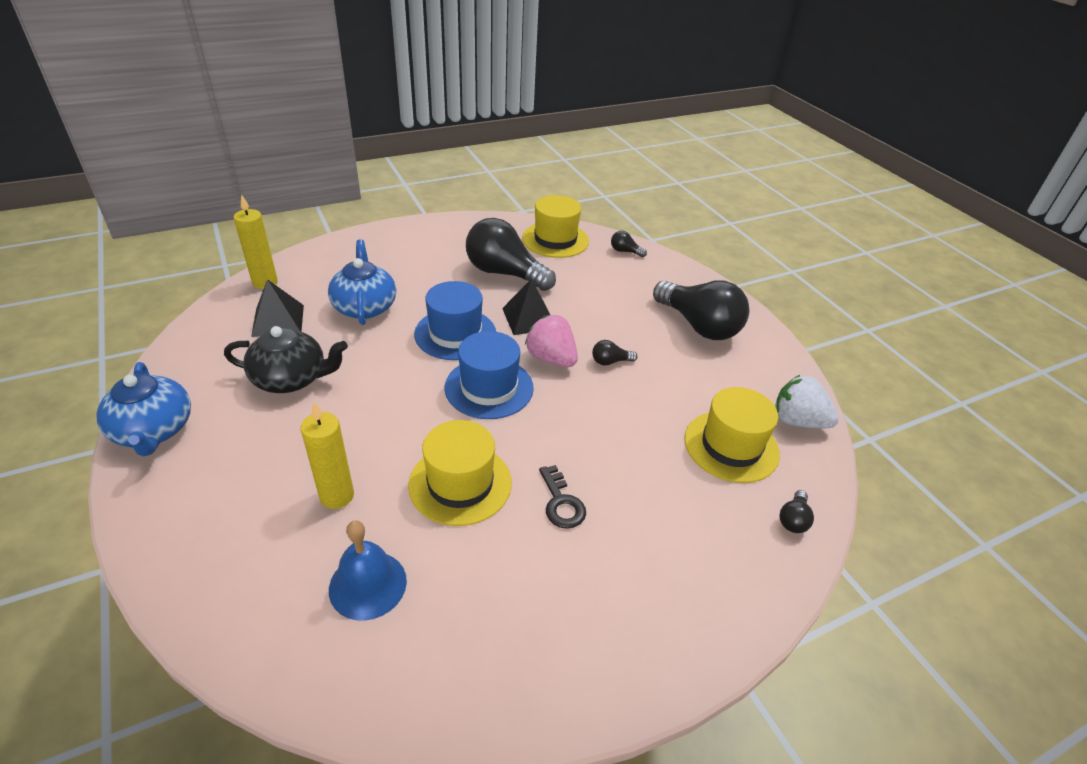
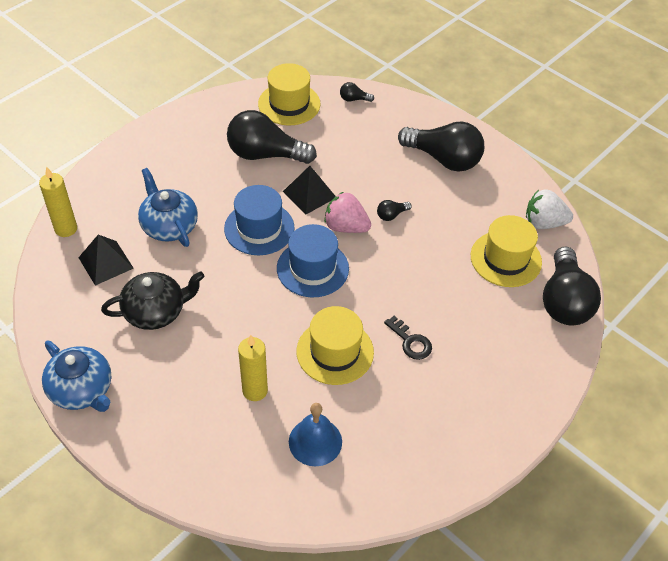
camera: 20 degrees left, 10 degrees up
(793, 519) = (564, 301): black light bulb -> black light bulb, size x2.43

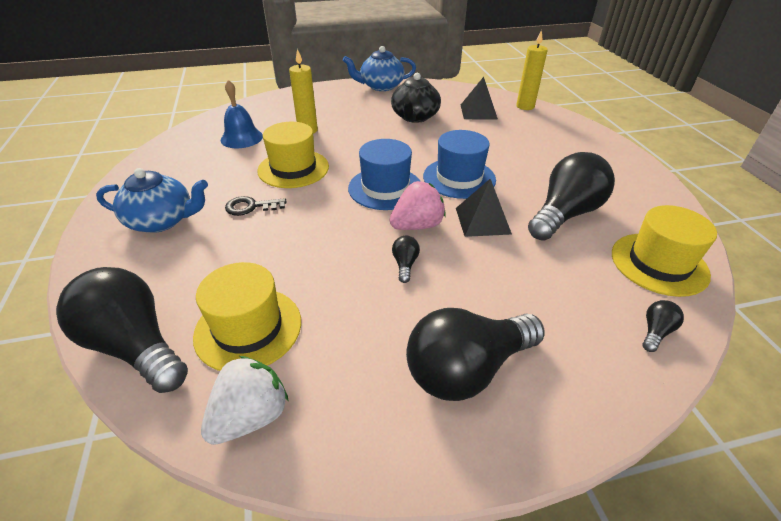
camera: 125 degrees right, 10 degrees down
(169, 226) = (497, 141): blue teapot -> blue teapot (162, 220)

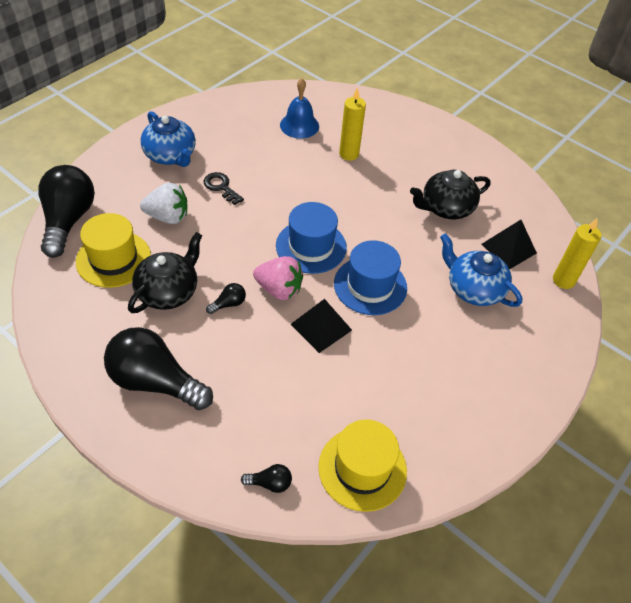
camera: 50 degrees right, 10 degrees up
(251, 416) = (57, 299): white strawberry -> white strawberry (168, 217)
(293, 168) = (287, 179): yellow hat -> none
(345, 301) = (168, 291): none -> black teapot
(381, 86) = (480, 154): blue teapot -> blue teapot (473, 289)
(565, 214) = (380, 380): black light bulb -> none

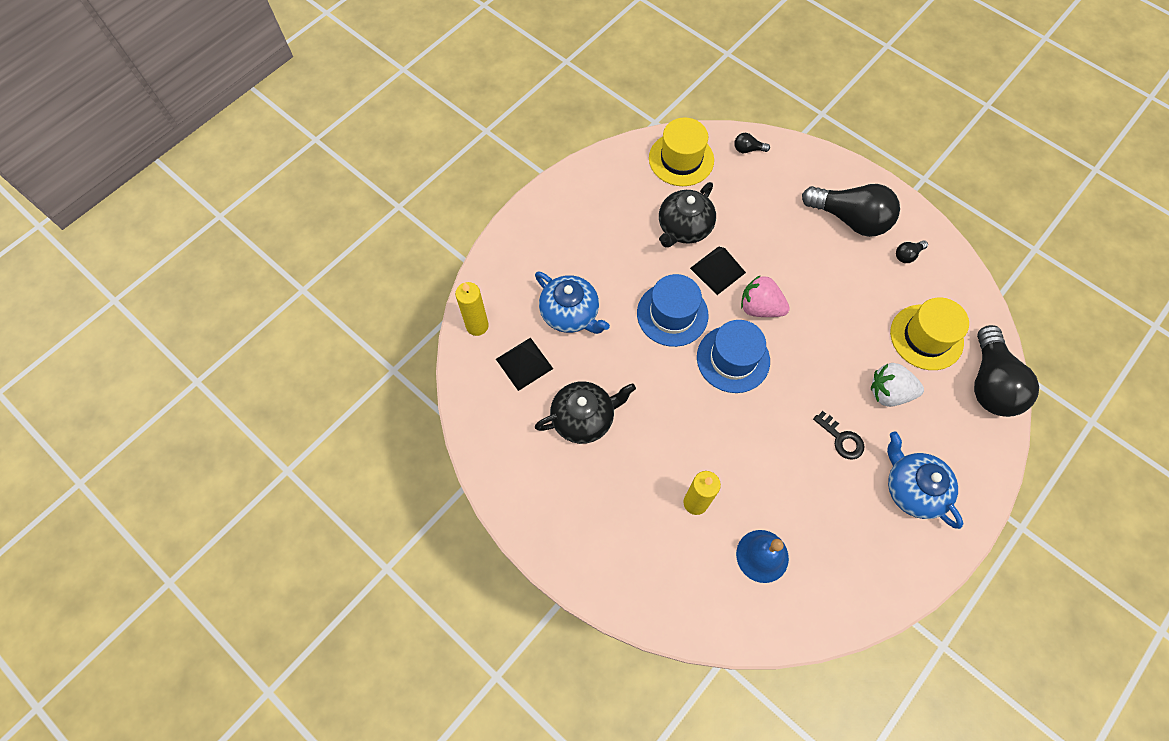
camera: 175 degrees left, 15 degrees up
(168, 291) = (863, 302): black teapot -> black teapot (684, 228)
(228, 304) = (804, 291): black light bulb -> black light bulb (907, 255)

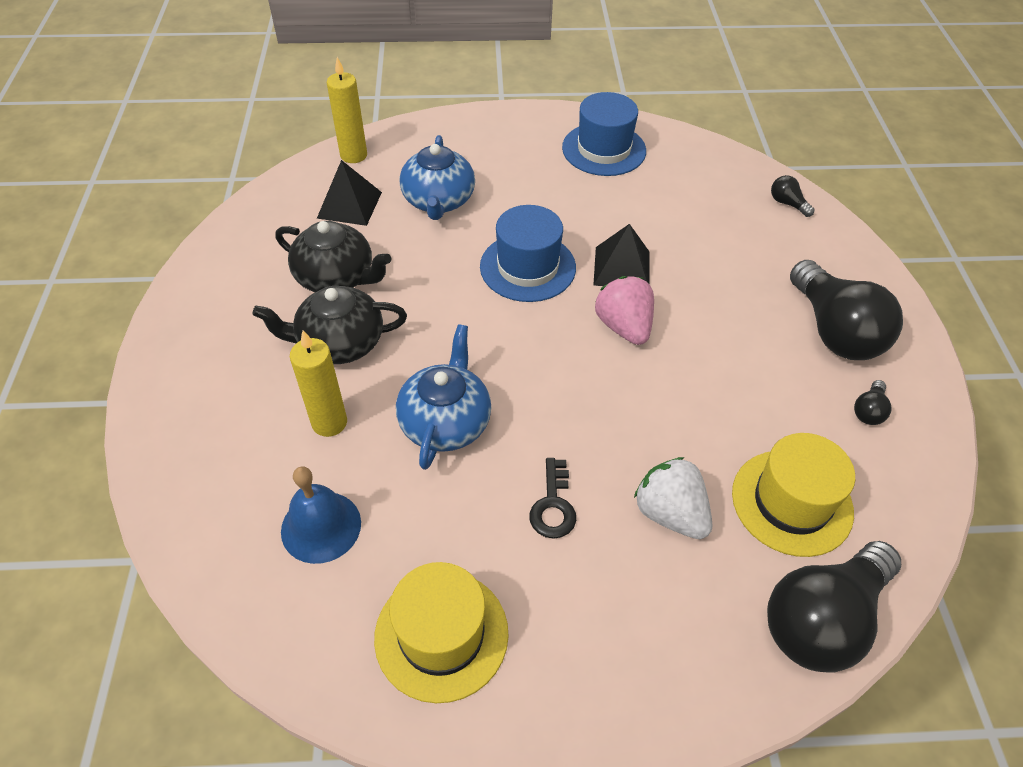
camera: 45 degrees right, 15 degrees down
(681, 159) = (703, 168): yellow hat -> yellow hat (441, 634)
(684, 228) = (633, 215): black teapot -> black teapot (339, 343)
(733, 359) = (536, 344): blue hat -> blue hat (604, 149)
(907, 255) = (868, 411): black light bulb -> black light bulb turned 75 degrees counterclockwise
(912, 489) = (570, 629): blue teapot -> blue teapot (446, 422)

